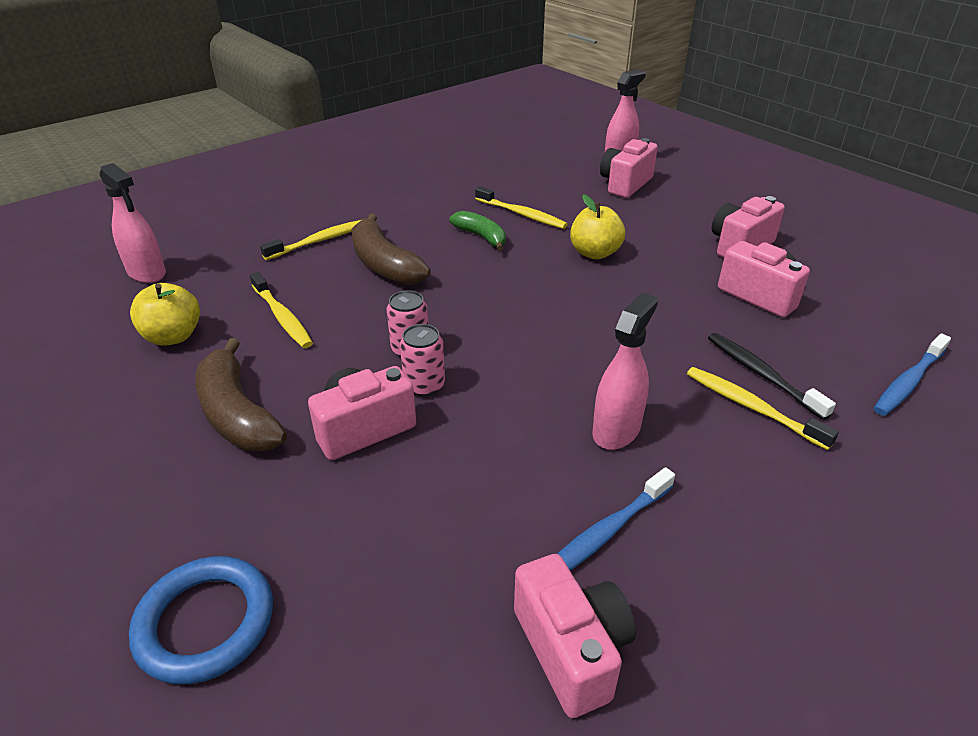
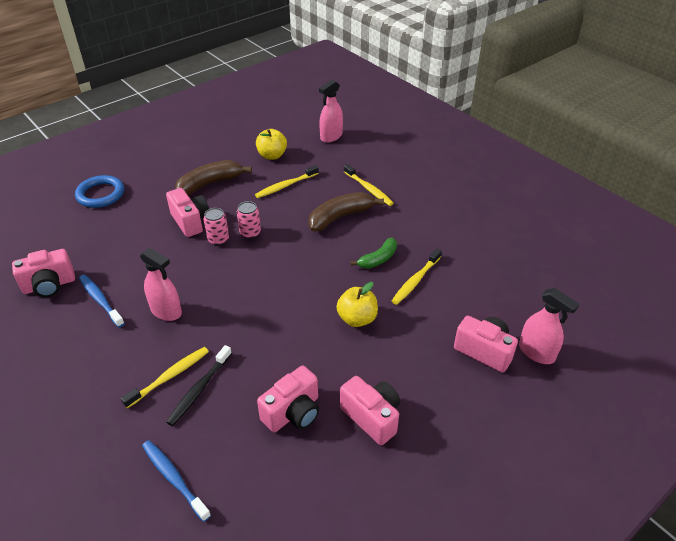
camera: 90 degrees right, 5 degrees up
(761, 374) = (199, 389): black toothbrush -> black toothbrush turned 150 degrees clockwise

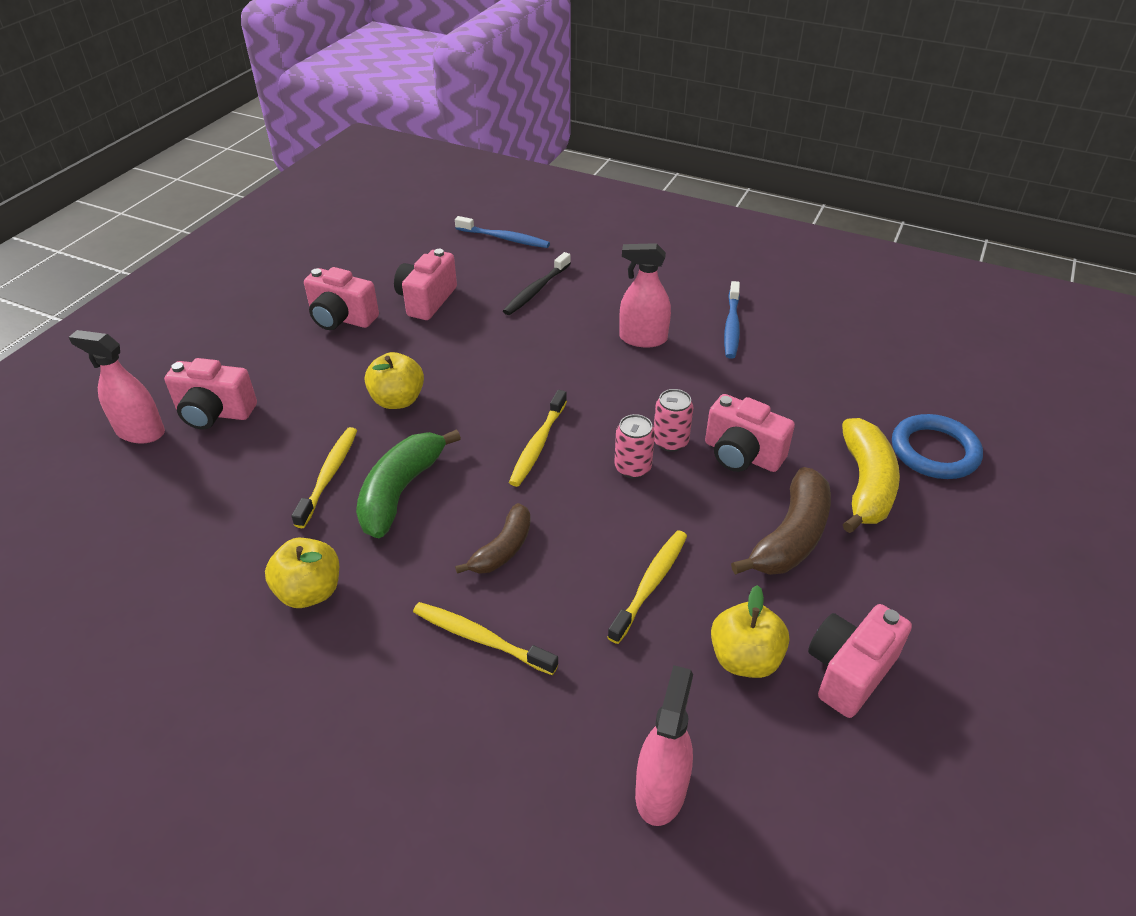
camera: 155 degrees right, 0 degrees up
(49, 285) = (810, 322): pink camera -> pink camera (849, 672)
(100, 300) = (731, 326): blue toothbrush -> blue toothbrush turned 75 degrees clockwise
(152, 191) = (865, 485): none -> yellow banana
(170, 376) = (576, 291): yellow toothbrush -> yellow toothbrush (538, 445)
(199, 389) = (536, 290): black toothbrush -> black toothbrush turned 150 degrees counterclockwise
(340, 217) = (503, 549): brown banana -> brown banana, size x0.64
(378, 259) = (401, 491): green banana -> green banana, size x1.57
(438, 227) = (309, 591): none -> yellow apple

